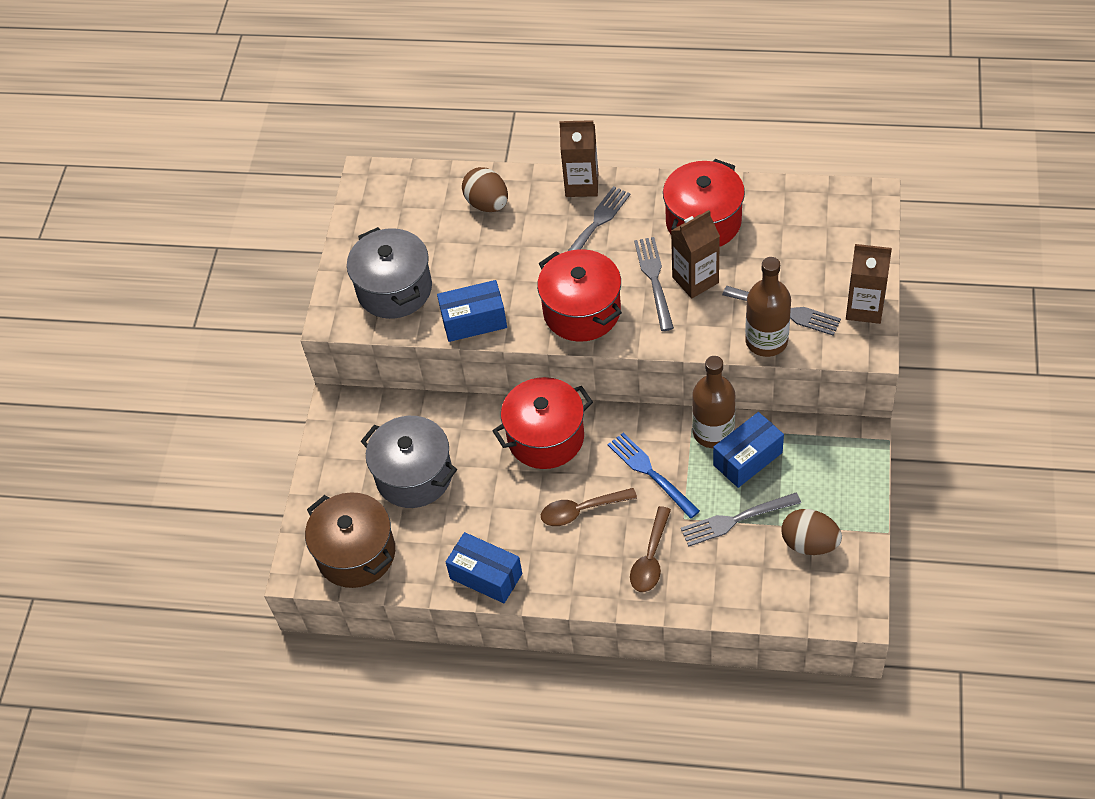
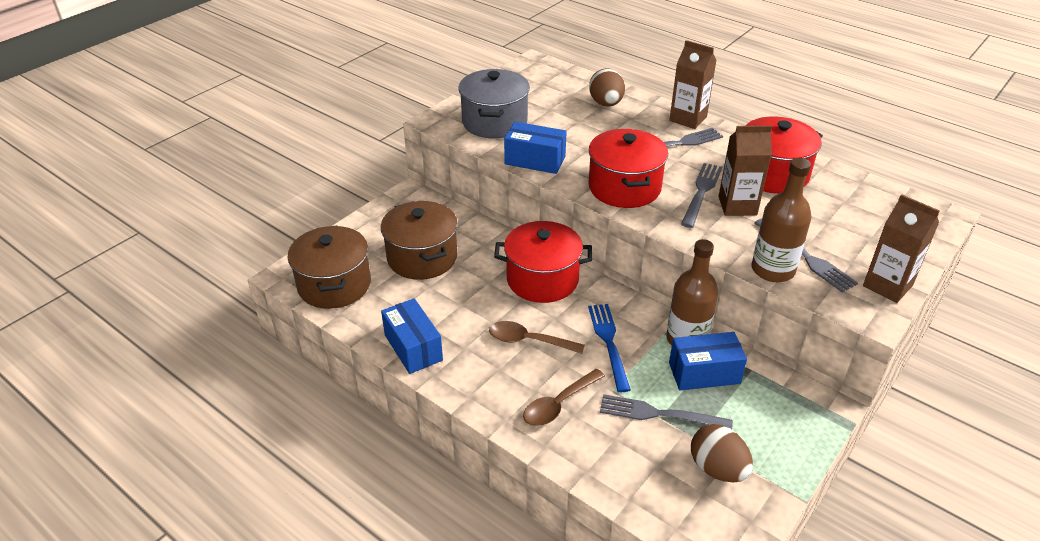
camera: 25 degrees right, 15 degrees down
(414, 475) = (422, 257): grey pot -> brown pot

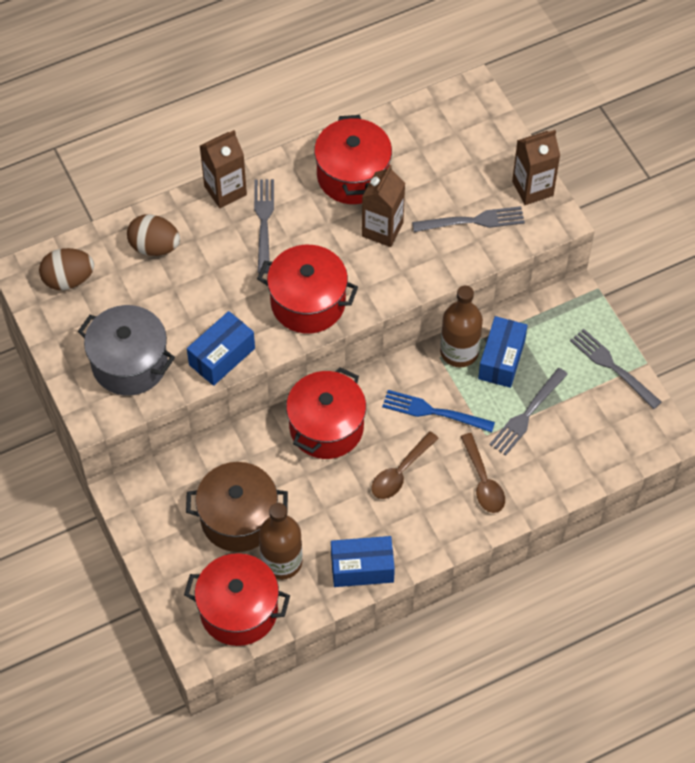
camera: 65 degrees left, 20 degrees up
(334, 285) = (239, 610): brown pot -> red pot
(701, 192) = (348, 246): grey fork -> grey fork (613, 367)
(717, 469) = (595, 403): brown egg -> brown egg (68, 279)
(773, 270) = (476, 253): brown bottle -> brown bottle (281, 561)

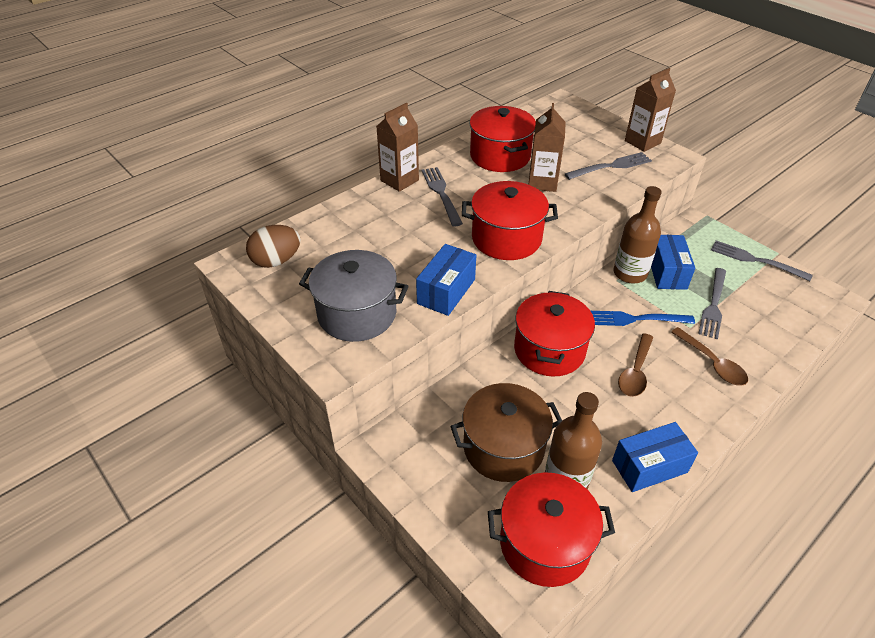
camera: 15 degrees left, 15 degrees down
(154, 247) = (351, 225): brown egg -> none

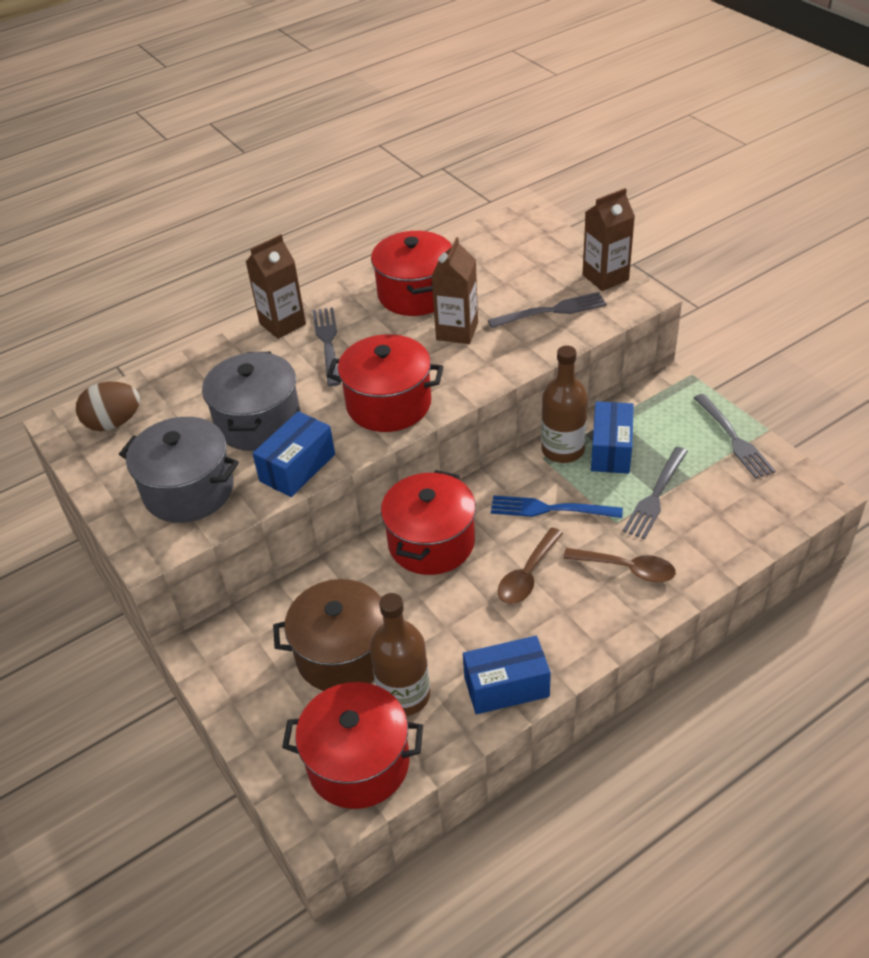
camera: 10 degrees right, 0 degrees up
(402, 256) = (258, 422): none -> grey pot
(712, 363) = (627, 569): brown spoon -> brown spoon turned 45 degrees counterclockwise
(756, 260) = (733, 438): grey fork -> grey fork turned 150 degrees counterclockwise

